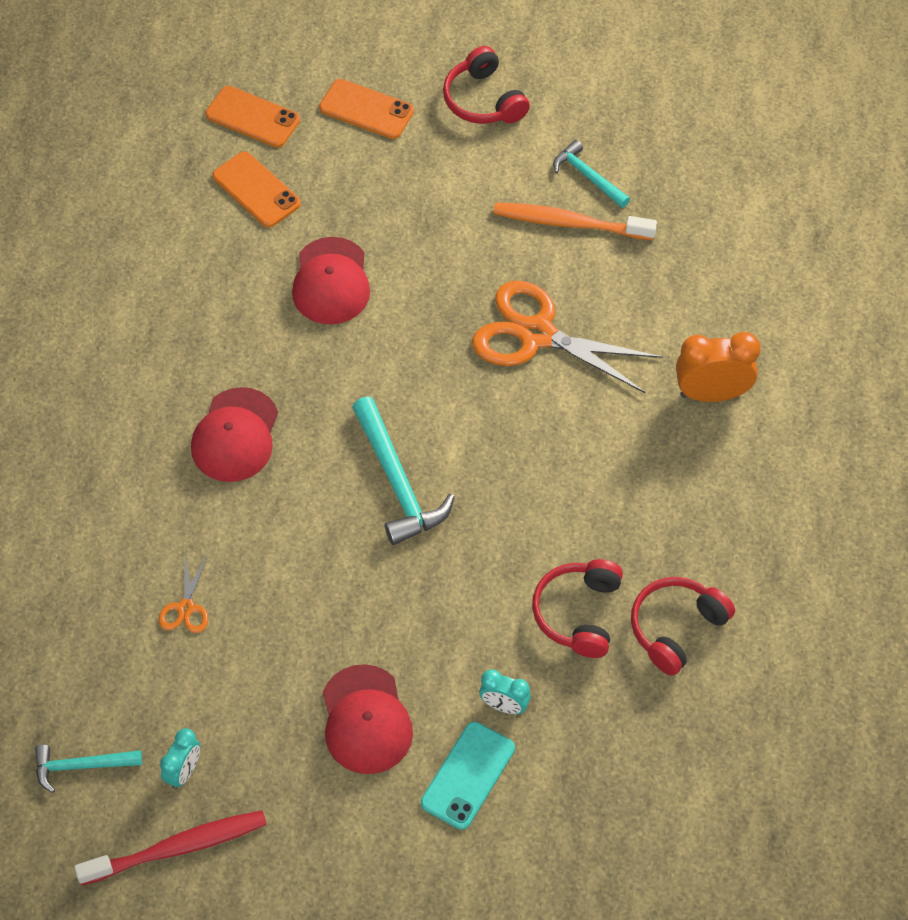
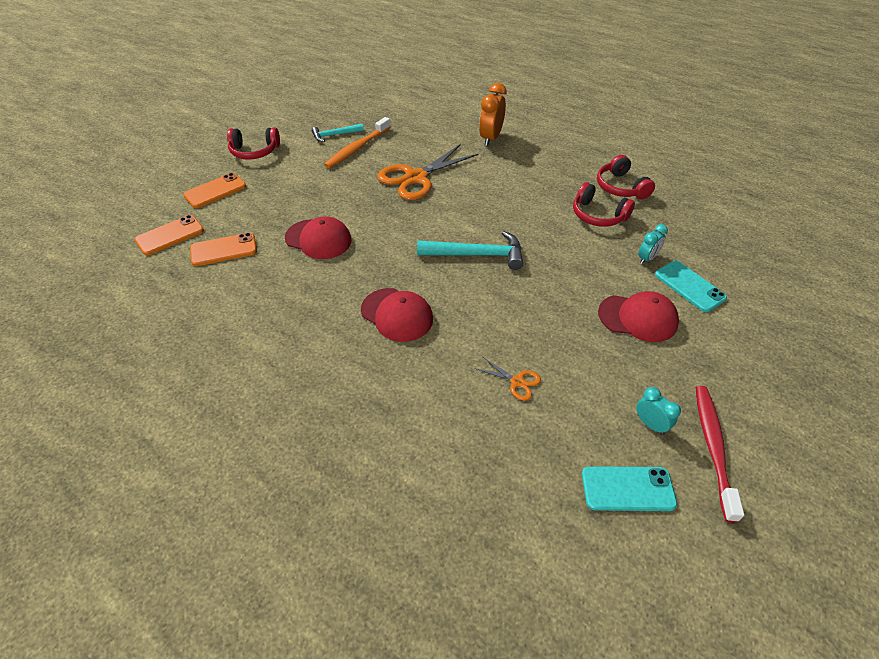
camera: 65 degrees left, 10 degrees down
(81, 766) = (628, 489): turquoise hammer -> turquoise phone

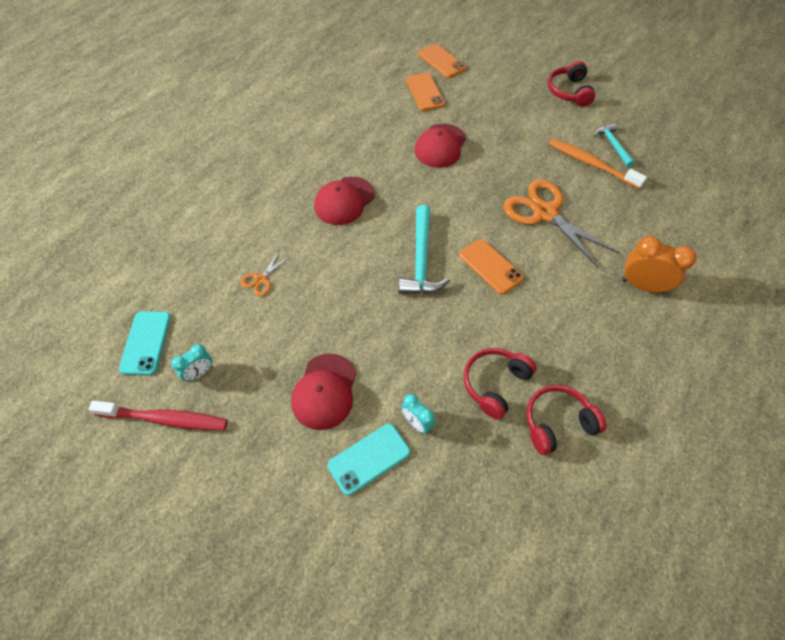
camera: 90 degrees right, 10 degrees up
(215, 191) = (502, 76): orange phone -> orange phone (490, 266)

